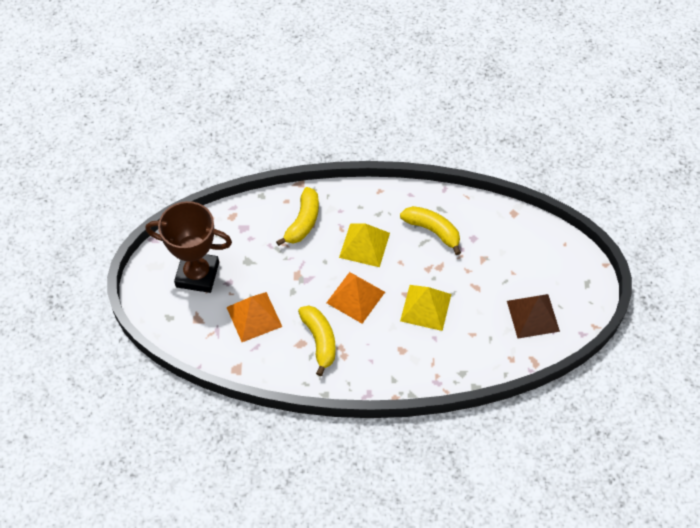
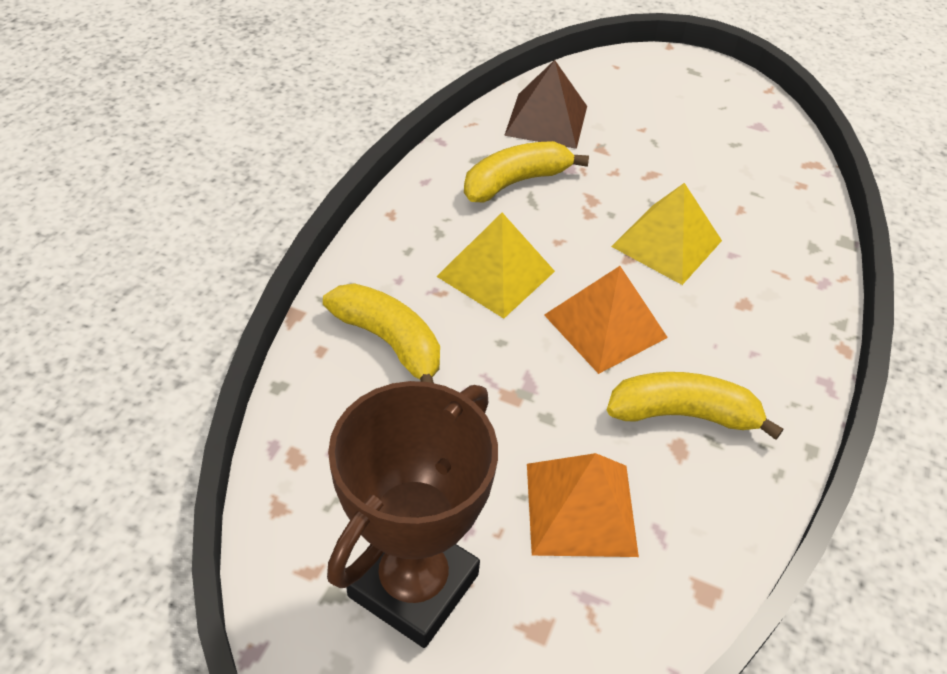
camera: 70 degrees left, 10 degrees down
(533, 316) = (730, 137): brown pyramid -> brown pyramid (546, 120)

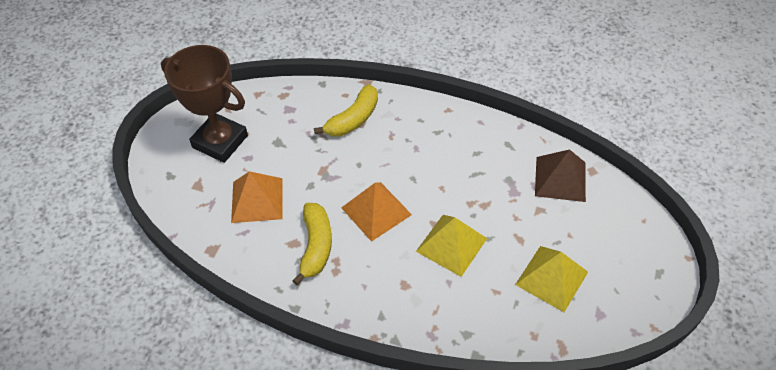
camera: 90 degrees right, 5 degrees up
(496, 273) = (409, 159): yellow pyramid -> yellow pyramid (551, 278)
(516, 182) = (491, 165): yellow banana -> none

